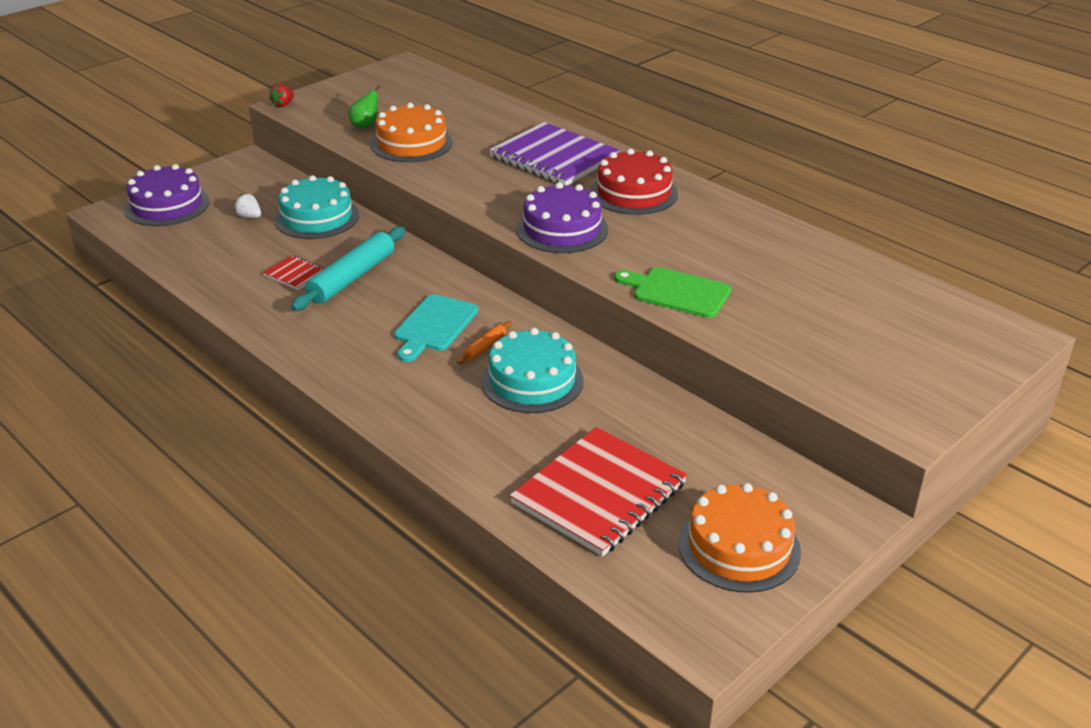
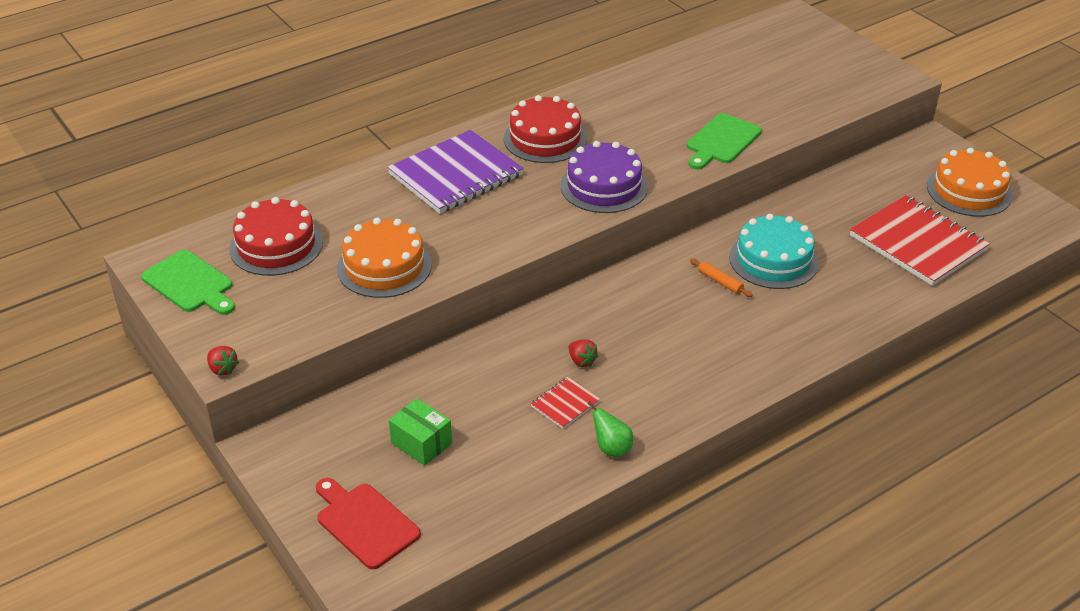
camera: 80 degrees left, 5 degrees up
(167, 205) = (364, 523): purple cake -> red cutting board
(249, 217) = (421, 443): white strawberry -> green box
(317, 217) = (442, 385): turquoise cake -> none
(352, 277) = (581, 361): turquoise rolling pin -> red strawberry
(365, 125) = (320, 299): green pear -> green pear (611, 448)
(379, 81) = (190, 283): none -> green cutting board
(431, 101) = (276, 245): none -> red cake
(434, 326) = (681, 310): turquoise cutting board -> none

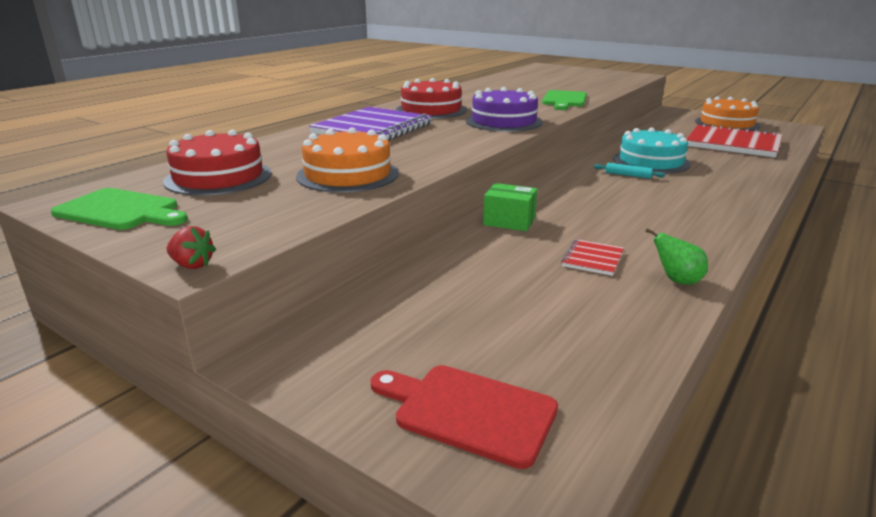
camera: 20 degrees left, 15 degrees down
(421, 443) = (473, 316): green box -> green box (509, 221)
(581, 361) = (573, 230): red strawberry -> none
(720, 282) = (628, 175): orange rolling pin -> turquoise rolling pin

